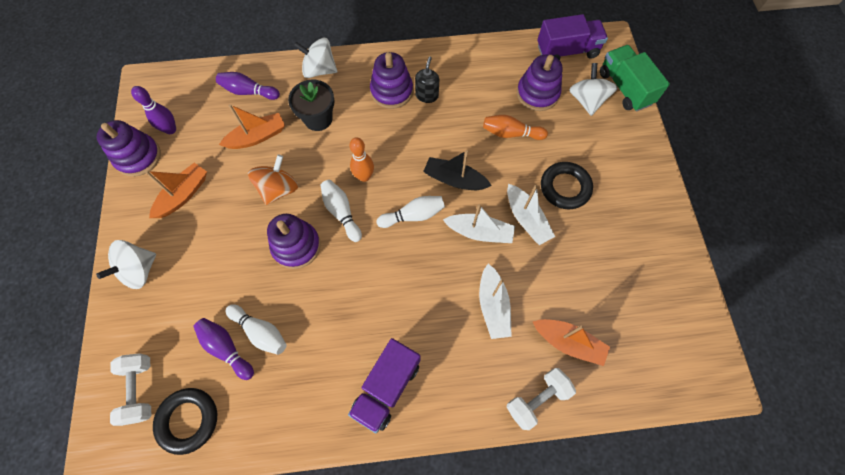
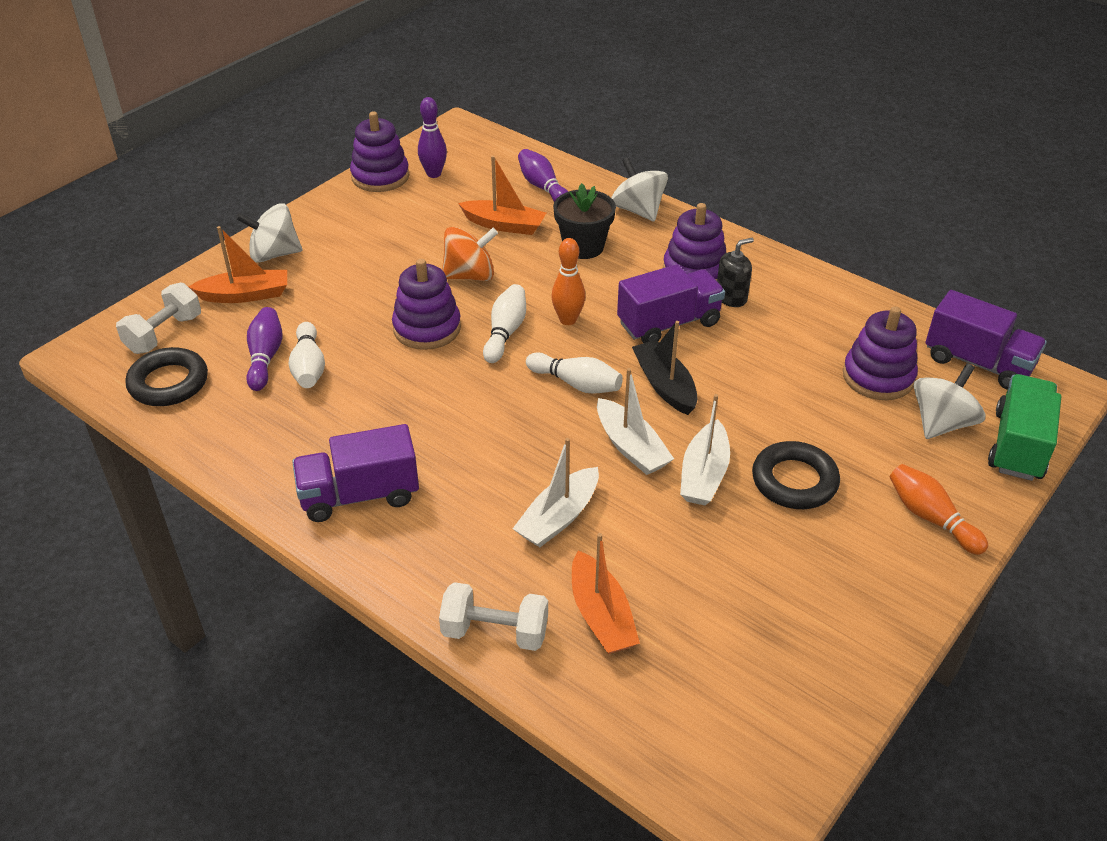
camera: 45 degrees right, 25 degrees down
(183, 195) = (380, 226): orange boat -> orange boat (245, 295)
(415, 137) = (669, 323): none -> purple truck
(511, 133) = (791, 390): orange bowling pin -> orange bowling pin (931, 518)

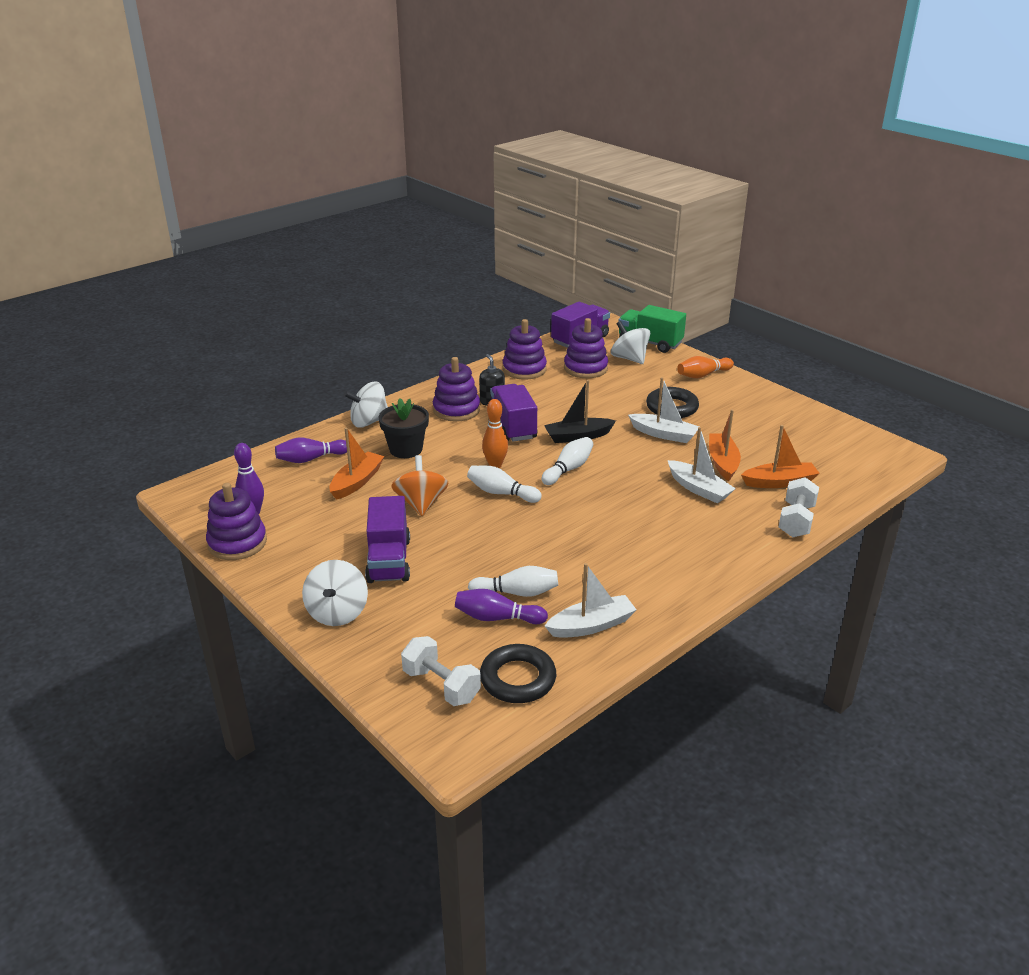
camera: 80 degrees left, 10 degrees down
(245, 295) = (397, 631): orange boat -> orange boat (722, 462)
(359, 495) = (673, 570): purple truck -> purple truck (389, 560)
(427, 328) = (484, 529): purple stacking toy -> purple stacking toy (524, 369)
(631, 447) = (636, 456): white boat -> white boat (591, 625)

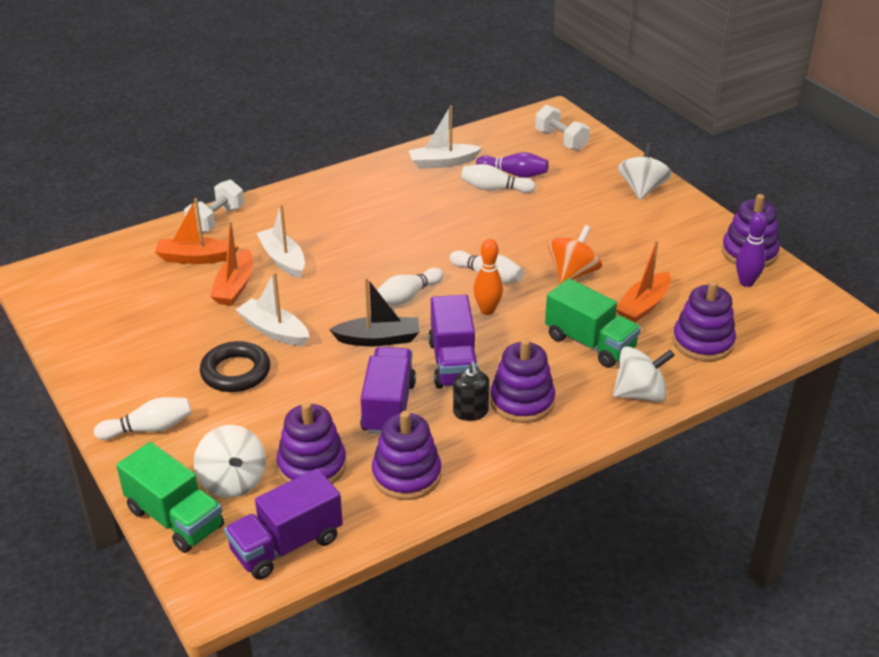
camera: 170 degrees left, 5 degrees up
(311, 459) = (703, 342): purple bowling pin -> purple stacking toy
(389, 560) = (603, 223): purple truck -> purple truck (388, 407)
(406, 449) = (590, 343): black flower pot -> green truck
(421, 504) = (572, 273): orange spinning top -> orange spinning top turned 150 degrees counterclockwise
(518, 679) = (507, 139): black ring -> none
(703, 375) = (149, 429): orange bowling pin -> white bowling pin

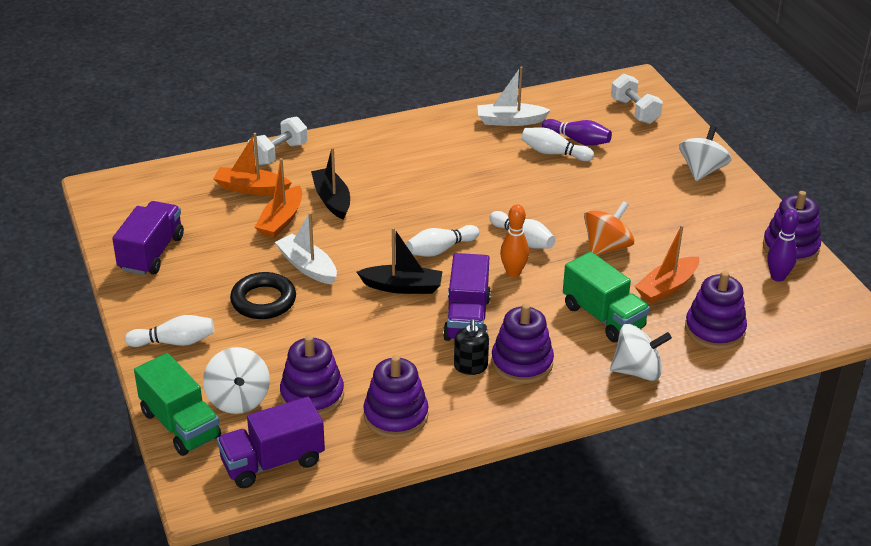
camera: 10 degrees right, 0 degrees up
(283, 260) = (332, 200): white boat -> black boat
(388, 407) = (395, 352): purple truck -> purple truck (151, 253)

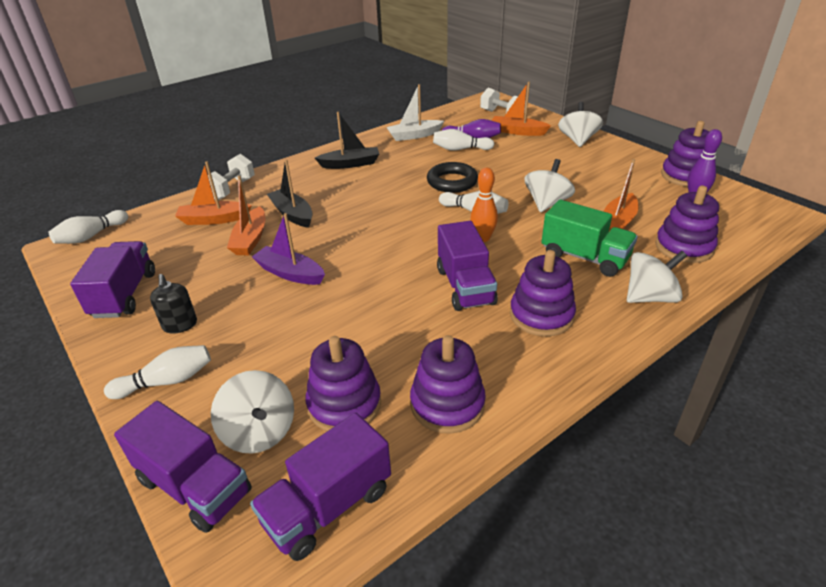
camera: 15 degrees left, 0 degrees up
(180, 425) = (194, 486): green truck -> purple truck
(263, 301) = (256, 314): black ring -> black ring (452, 182)
(307, 267) = (290, 273): white boat -> purple boat
(402, 287) = (389, 271): black boat -> black boat (350, 164)
(440, 250) = (408, 233): white bowling pin -> white bowling pin (91, 236)
(470, 366) = (495, 330): black soap dispenser -> black soap dispenser (180, 325)
(606, 247) = (546, 203): orange spinning top -> white spinning top
(637, 142) = (517, 131): none -> orange boat

